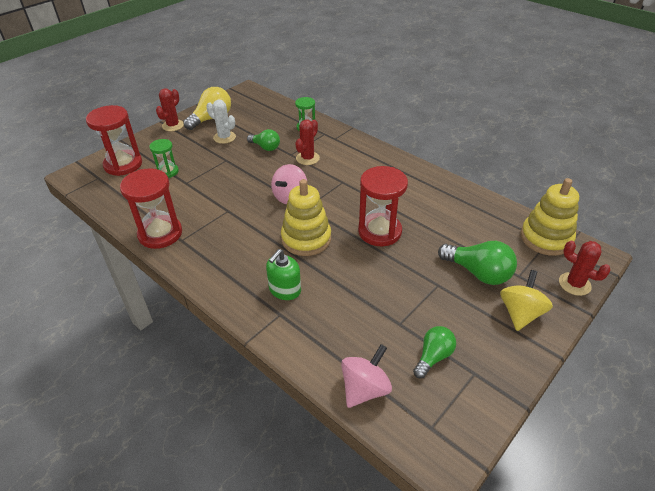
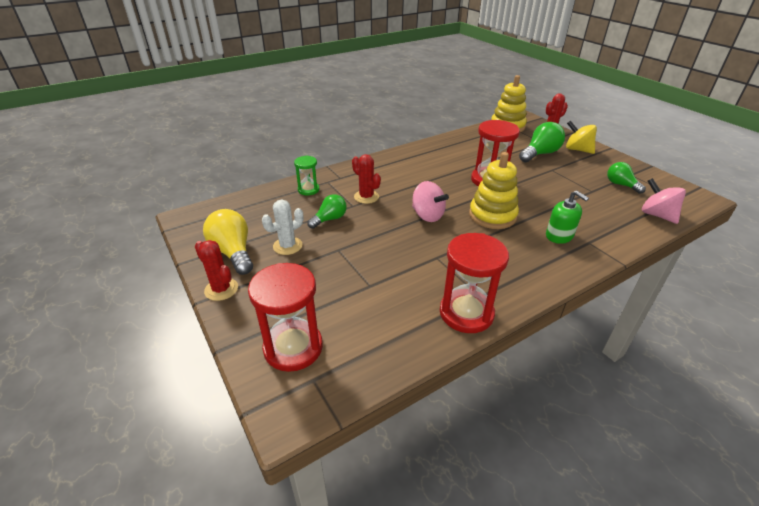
camera: 75 degrees left, 5 degrees down
(168, 171) = (337, 300): green hourglass -> none

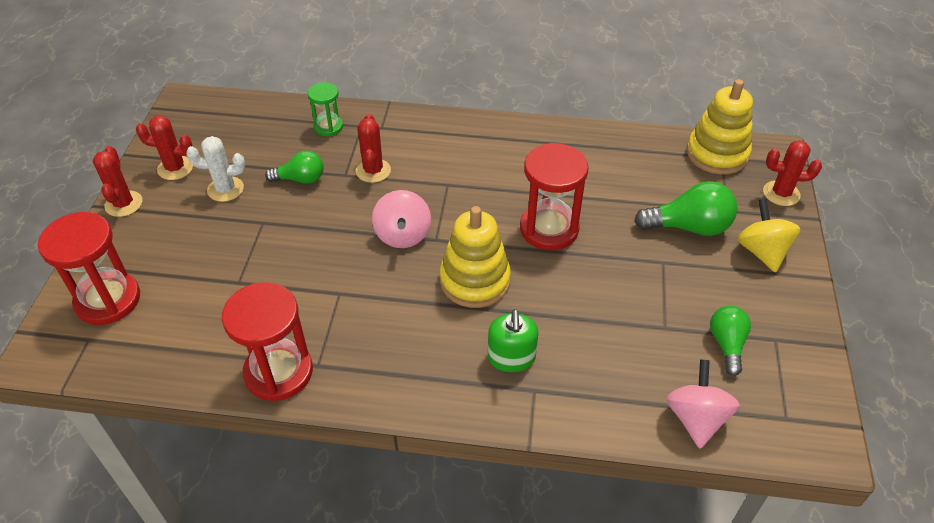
camera: 40 degrees right, 10 degrees up
(233, 252) = (175, 168): yellow light bulb -> red cactus

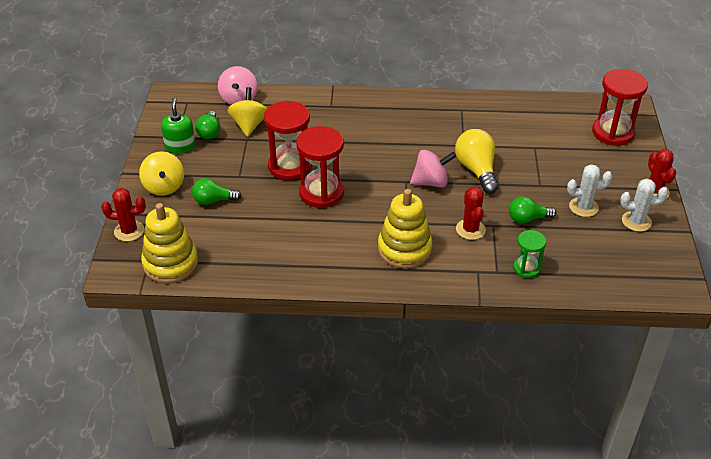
camera: 175 degrees right, 5 degrees down
(175, 168) = (636, 221): red cactus -> white cactus
(278, 372) = (483, 105): red hourglass -> red hourglass (290, 166)
(336, 249) = (477, 170): none -> yellow light bulb
(403, 235) = (431, 182): pink spinning top -> pink spinning top turned 90 degrees clockwise
(475, 280) = (373, 157): yellow stacking toy -> yellow stacking toy (404, 249)
(511, 357) = (345, 119): green soap dispenser -> green soap dispenser (180, 146)
(666, 355) = (249, 125): none -> yellow spinning top
(689, 227) = (213, 200): green light bulb -> green light bulb, size x0.64

